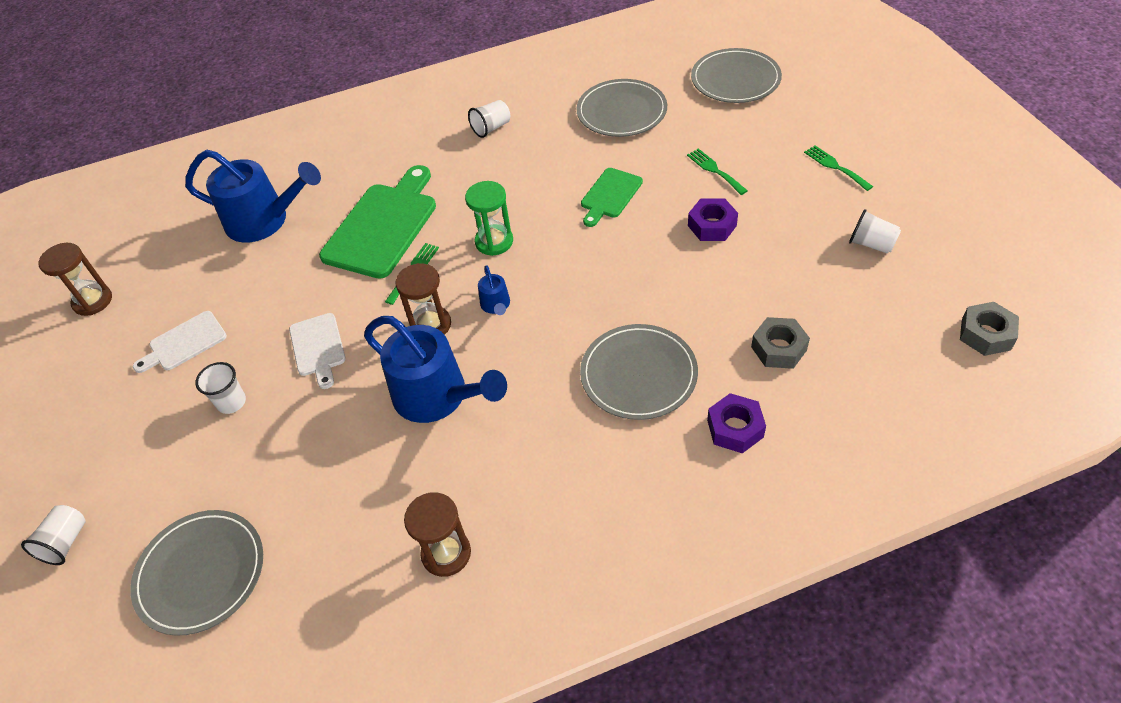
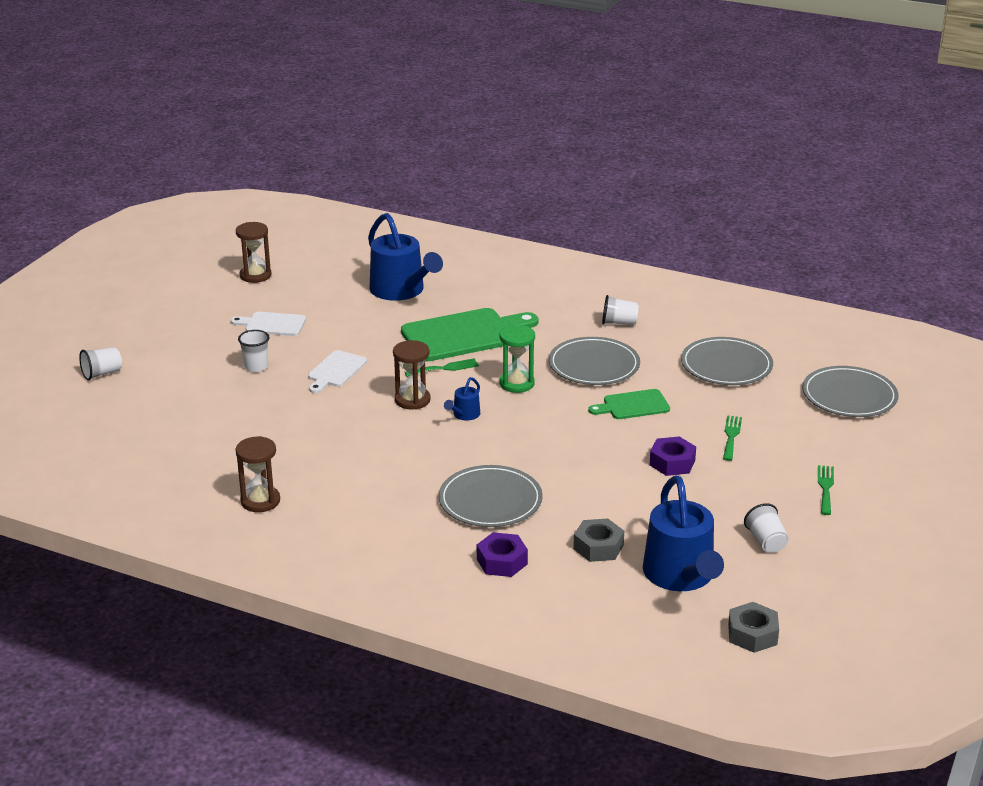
camera: 40 degrees right, 20 degrees down
(200, 573) = (140, 427): grey plate -> grey plate (594, 365)
(437, 396) = (362, 434): blue watering can -> blue watering can (681, 575)

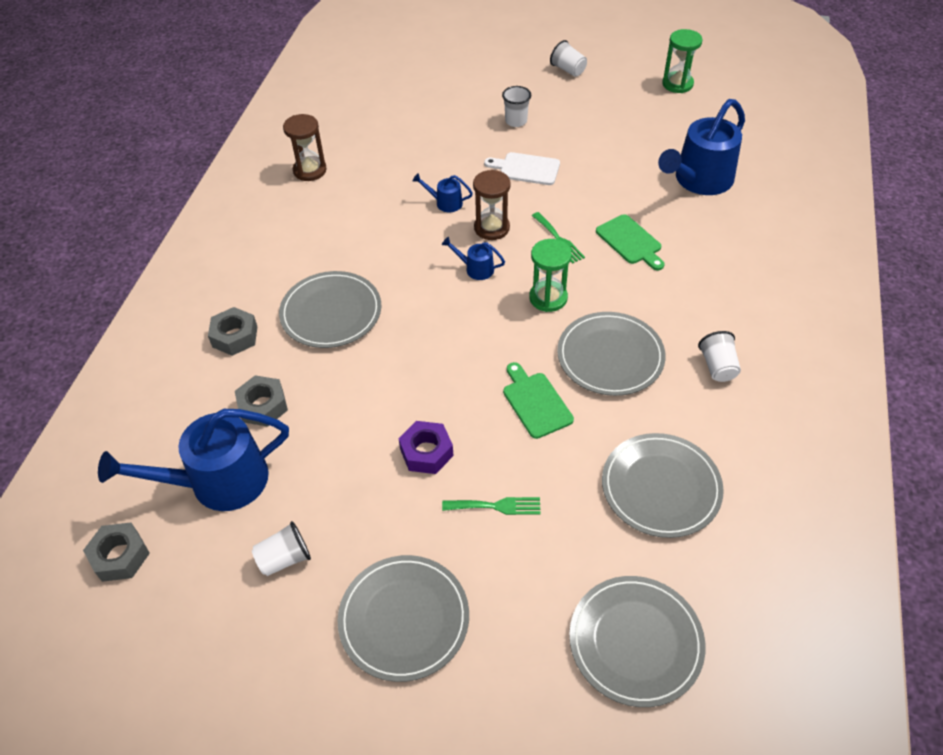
camera: 80 degrees right, 20 degrees up
(102, 373) = (475, 46): white cup -> white cup (568, 70)
(255, 275) = (677, 84): brown hourglass -> green hourglass
(272, 324) = (593, 114): white cutting board -> none
(362, 421) = (445, 203): none -> blue watering can
(464, 335) = (630, 241): green cutting board -> green cutting board, size x0.54
(502, 561) = (235, 336): purple nut -> grey nut
(825, 488) = (404, 619): green fork -> grey plate

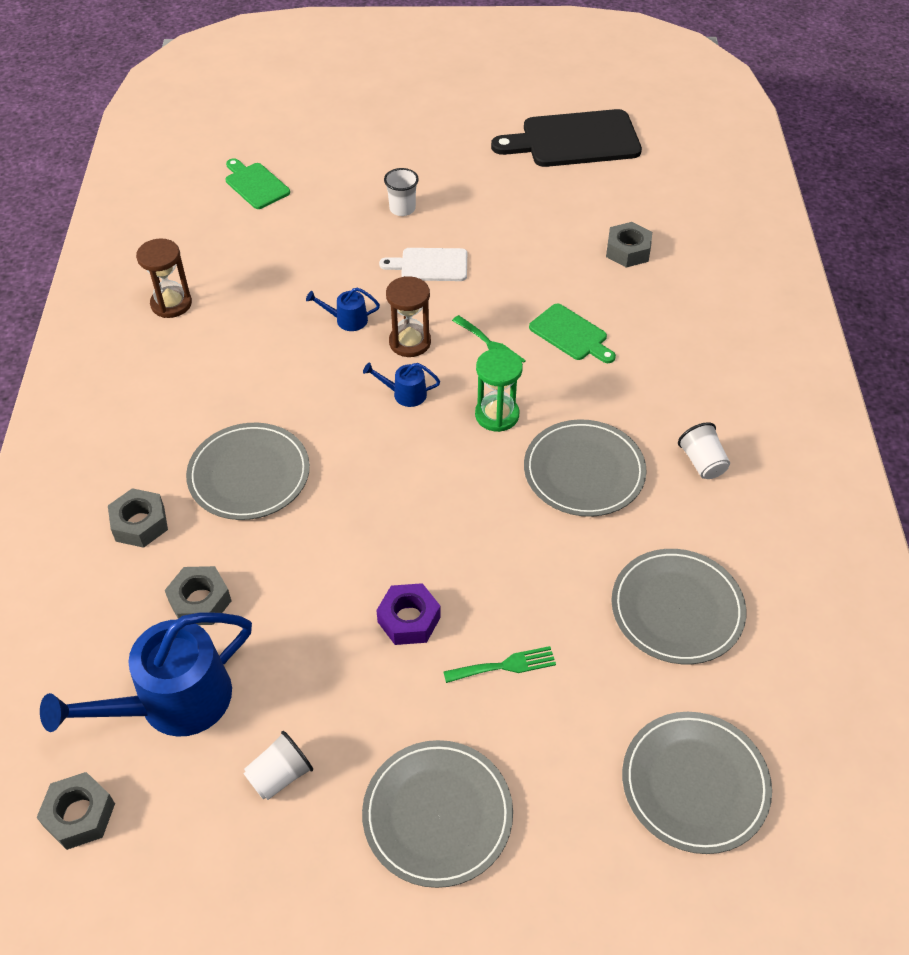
camera: 15 degrees left, 0 degrees up
(535, 402) = (516, 539): green cutting board -> green cutting board (255, 184)
(568, 70) = (446, 138): white cup -> none
(677, 84) = (574, 140): green hourglass -> black cutting board
(699, 180) = (628, 251): blue watering can -> grey nut

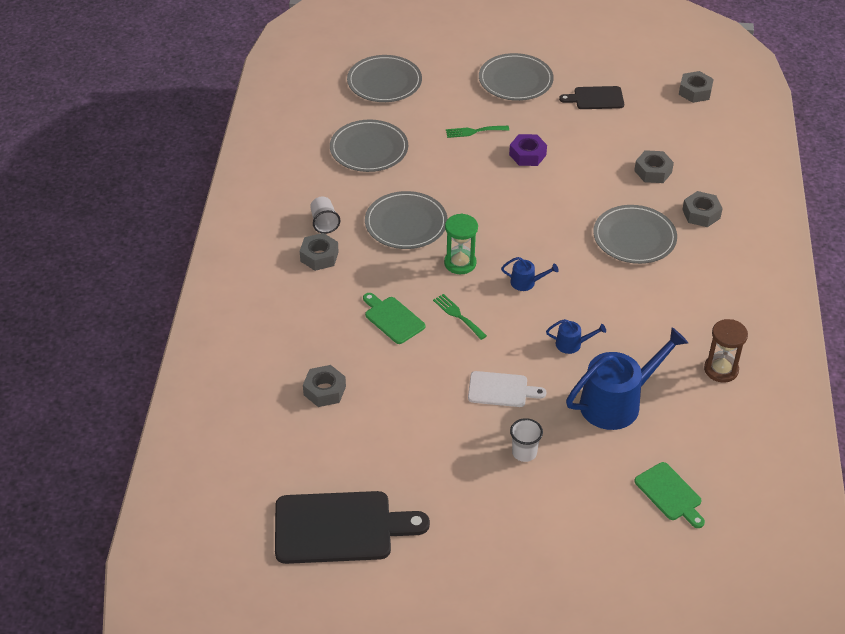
camera: 175 degrees left, 5 degrees down
(173, 702) = (658, 129): blue watering can -> blue watering can (617, 402)
(280, 775) = (596, 98): white cup -> black cutting board
(410, 342) = (521, 322): brown hourglass -> none
(690, 410) = (319, 256): none -> grey nut

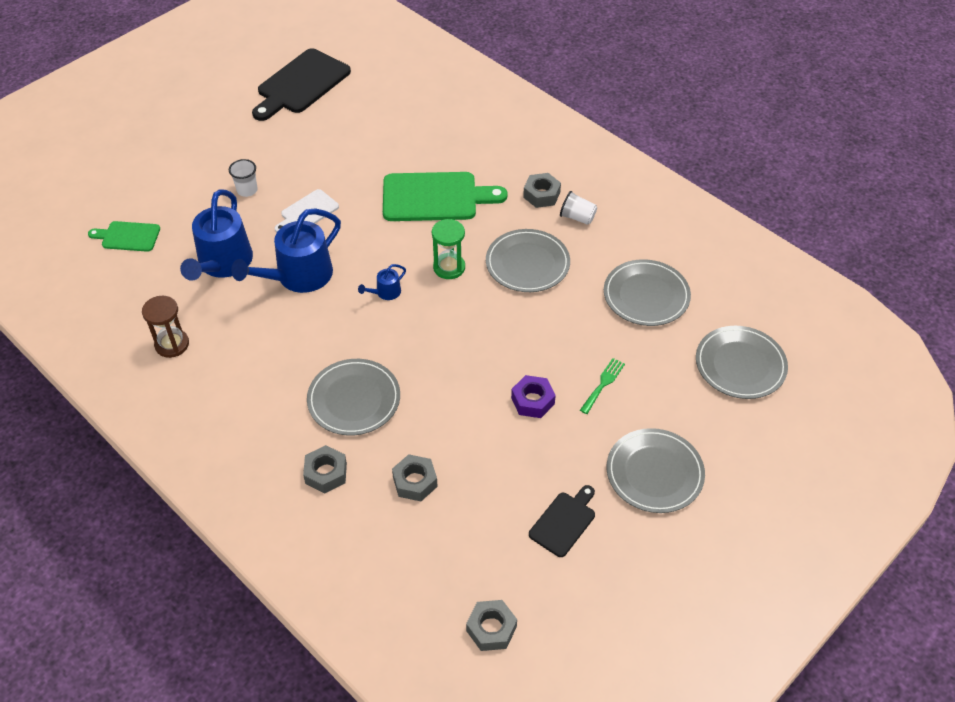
camera: 130 degrees right, 5 degrees up
(324, 390) = (410, 131): grey nut -> none
(393, 319) = (435, 197): green cutting board -> green cutting board, size x1.84
(458, 315) = (398, 233): green fork -> none
(572, 344) = (298, 276): blue watering can -> blue watering can, size x2.27

